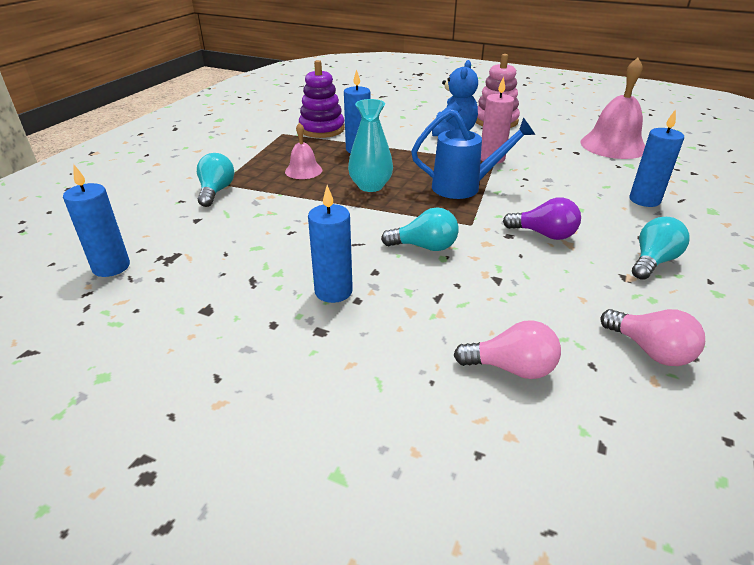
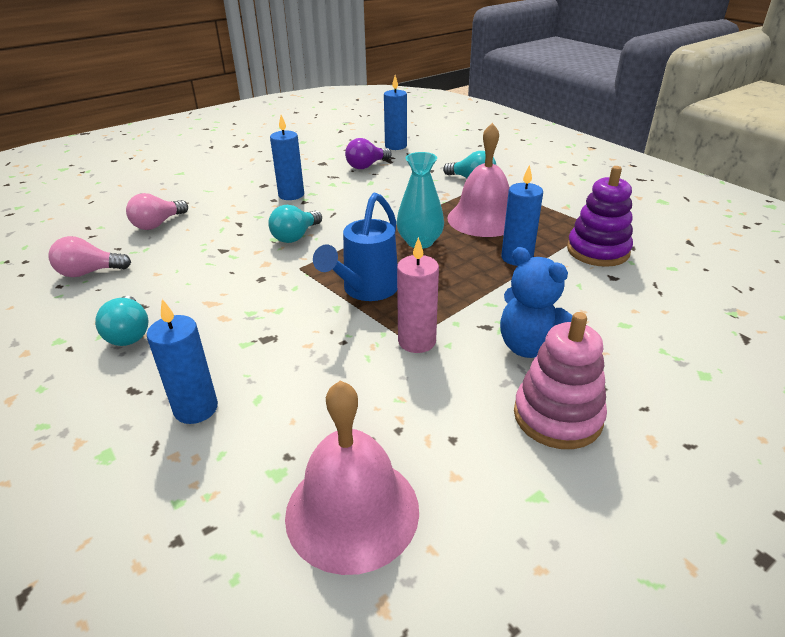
camera: 120 degrees right, 0 degrees up
(303, 170) = (483, 219): pink bell -> pink bell, size x1.86
(544, 234) = (238, 297): purple light bulb -> purple light bulb (366, 166)

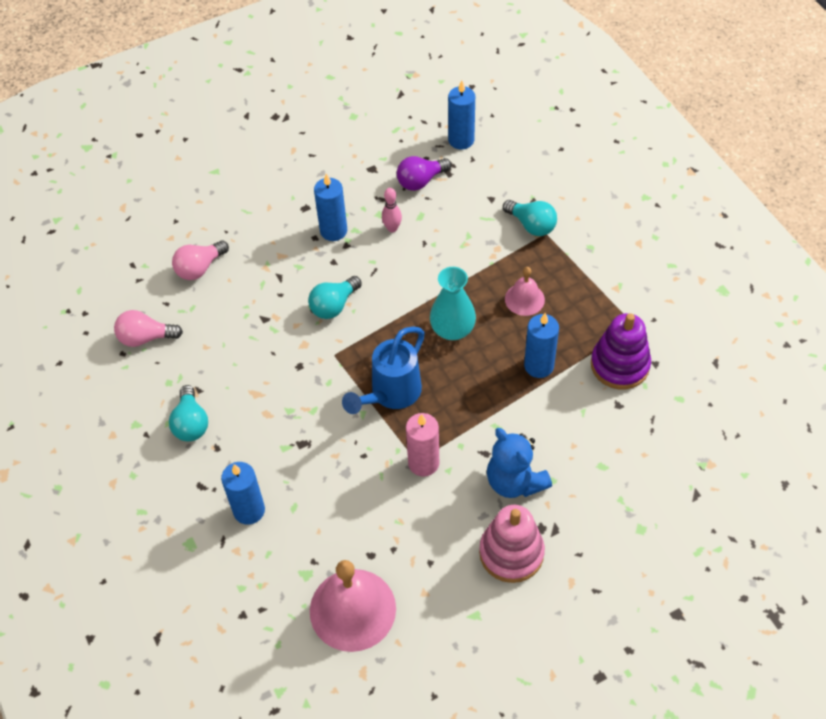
camera: 10 degrees right, 20 degrees up
(346, 190) = (392, 228): none -> pink bowling pin
(483, 219) = (524, 299): pink bell -> pink bell, size x0.54

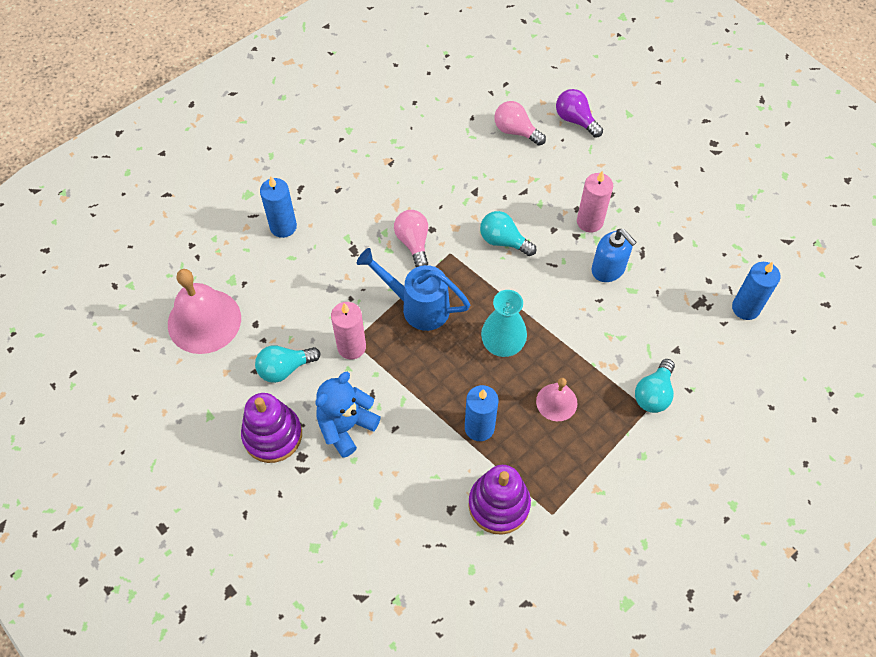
camera: 75 degrees right, 5 degrees up
(145, 338) = (433, 113): pink light bulb -> pink light bulb (413, 243)
(191, 423) = (357, 166): turquoise light bulb -> turquoise light bulb (285, 368)
(333, 231) = (589, 221): blue candle -> pink candle
(392, 228) = (608, 269): pink bowling pin -> blue soap dispenser
(420, 181) = (677, 282): purple light bulb -> purple light bulb (575, 120)
(511, 553) = (272, 435): pink stacking toy -> purple stacking toy

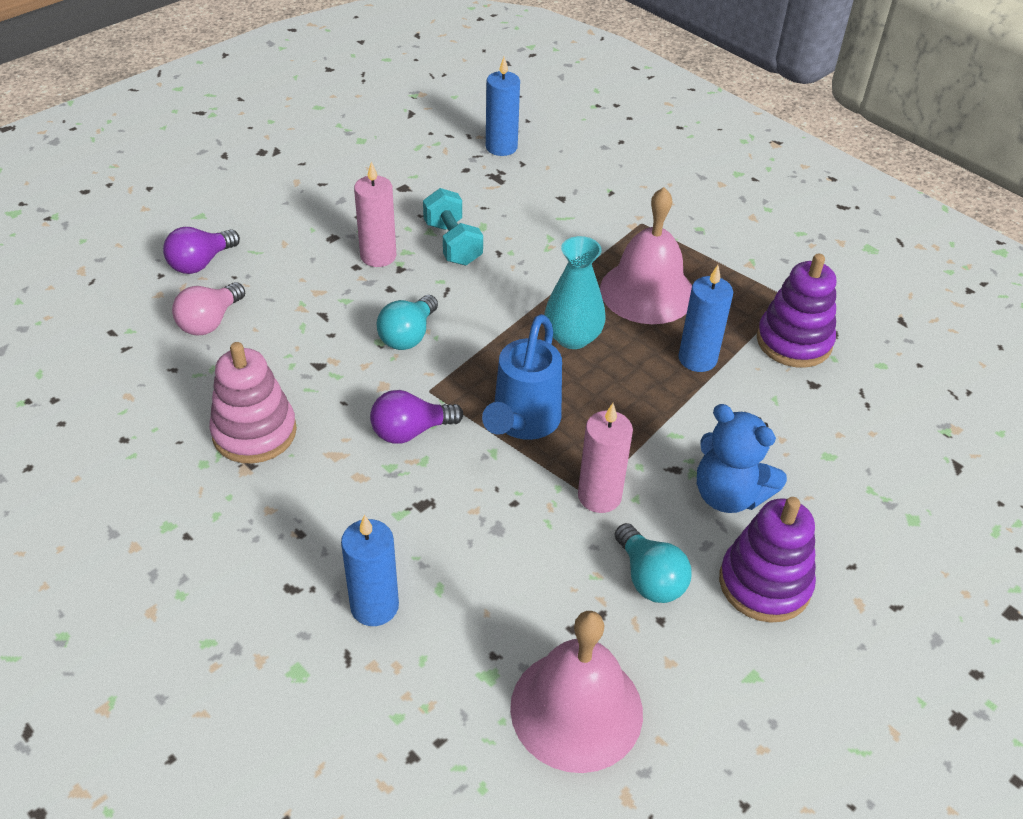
camera: 95 degrees left, 15 degrees down
(413, 243) = (410, 431): pink light bulb -> purple light bulb
(416, 162) = (254, 432): none -> pink stacking toy
(556, 402) = (647, 292): pink bell -> pink bell, size x1.86
(608, 269) = (452, 243): blue soap dispenser -> turquoise dumbbell
(653, 394) = (621, 217): turquoise light bulb -> none

